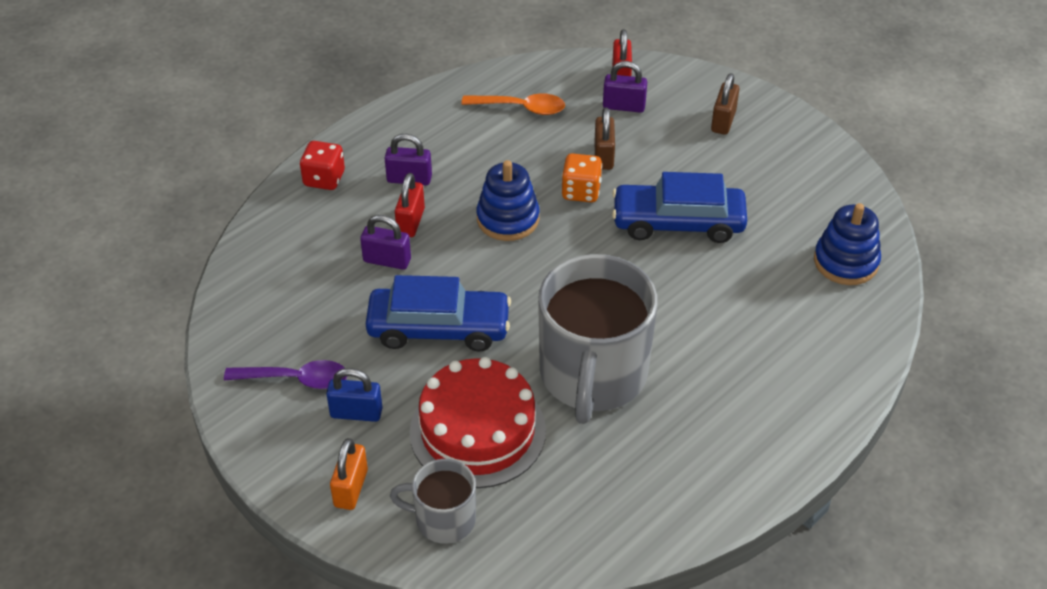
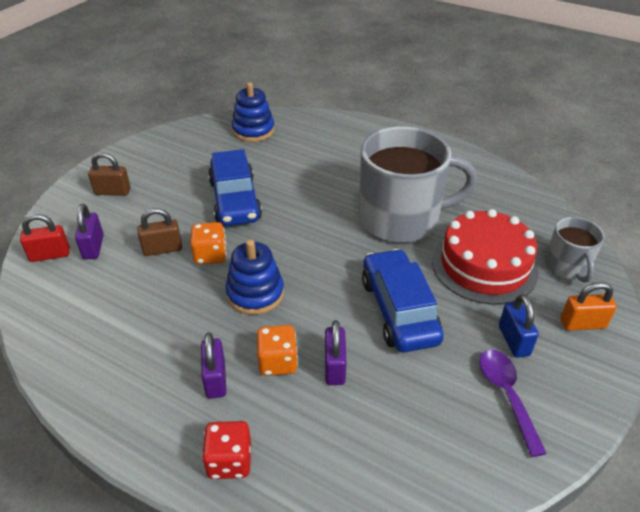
camera: 105 degrees left, 5 degrees down
(410, 222) = (278, 362): red padlock -> orange dice
(521, 108) = (96, 315): orange spoon -> none

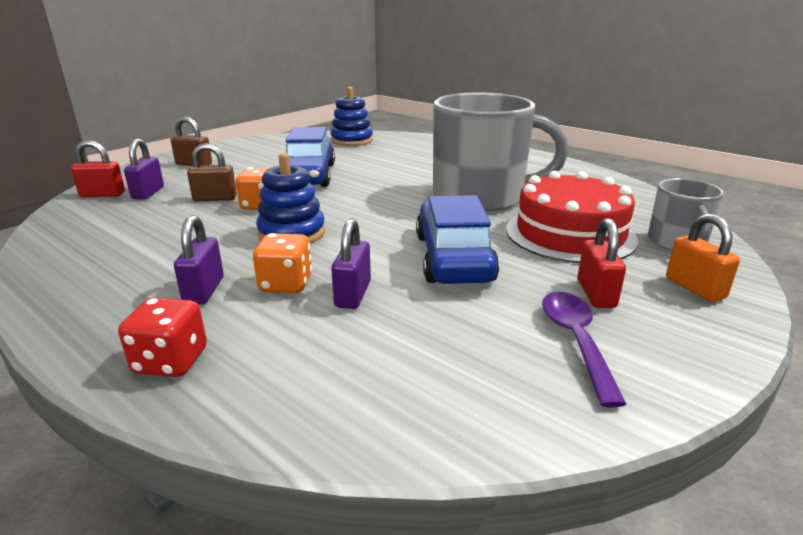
camera: 10 degrees right, 15 degrees down
(514, 340) = (596, 294): blue padlock -> red padlock
(582, 324) = (694, 288): orange padlock -> orange padlock turned 60 degrees clockwise

